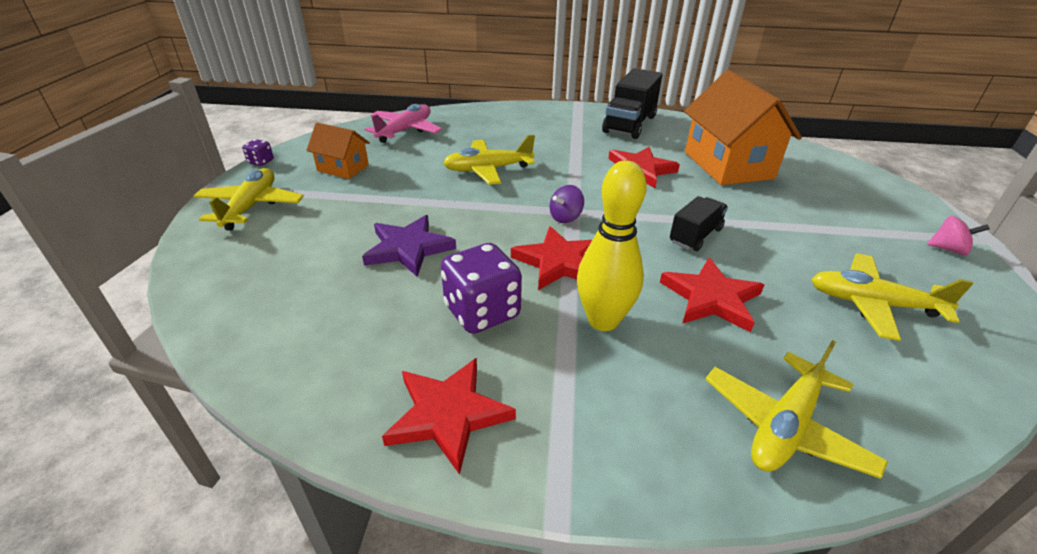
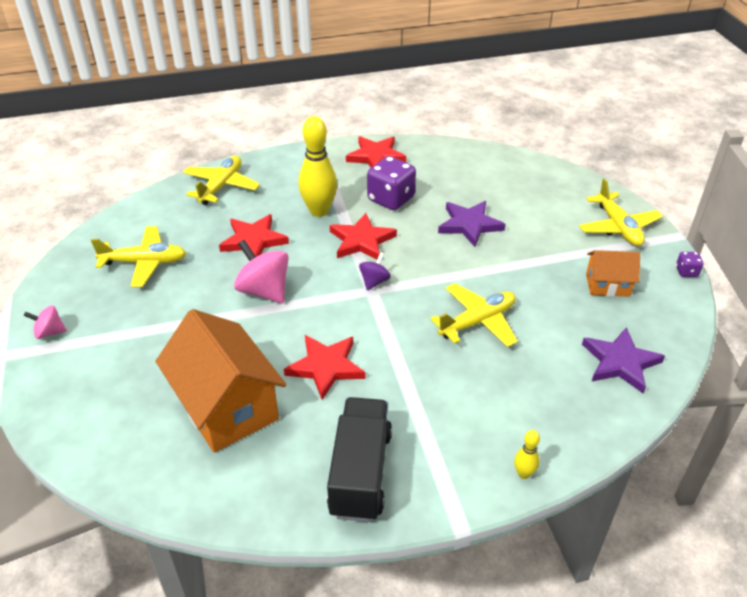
camera: 160 degrees right, 5 degrees up
(405, 131) = (620, 362): pink plane -> purple star
(526, 108) = (523, 474): none -> yellow bowling pin
(695, 236) = (264, 290): black truck -> pink spinning top

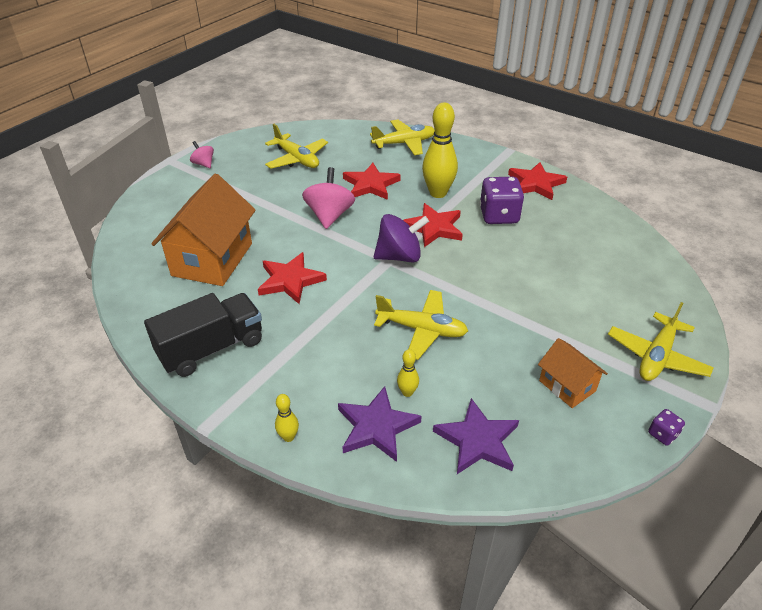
camera: 50 degrees right, 0 degrees up
(374, 281) = (399, 256): purple spinning top -> purple spinning top, size x1.81
(469, 225) = (527, 268): purple star -> purple star (376, 427)
(539, 371) = (407, 392): none -> yellow bowling pin

